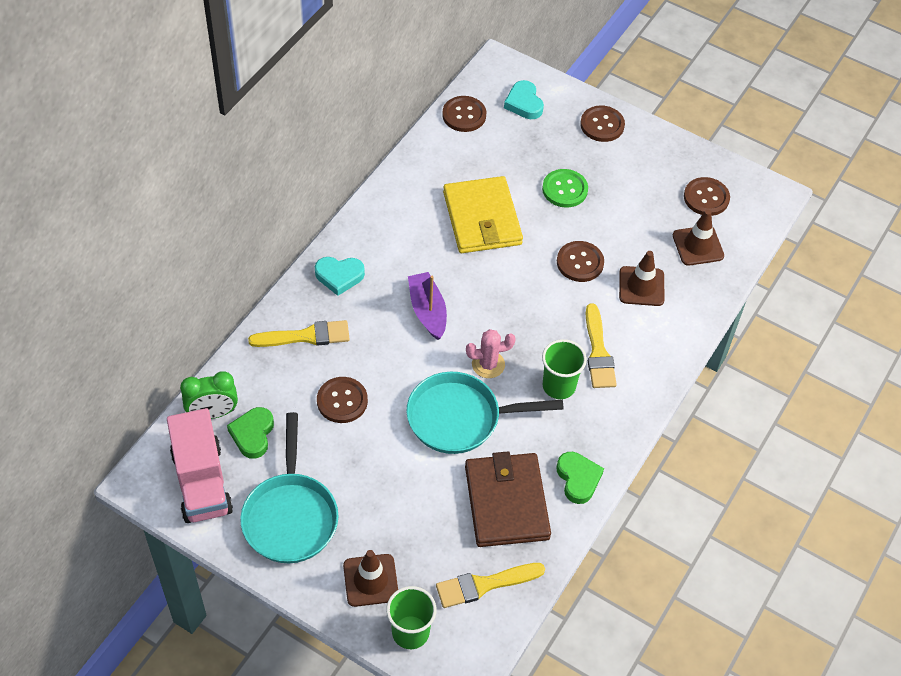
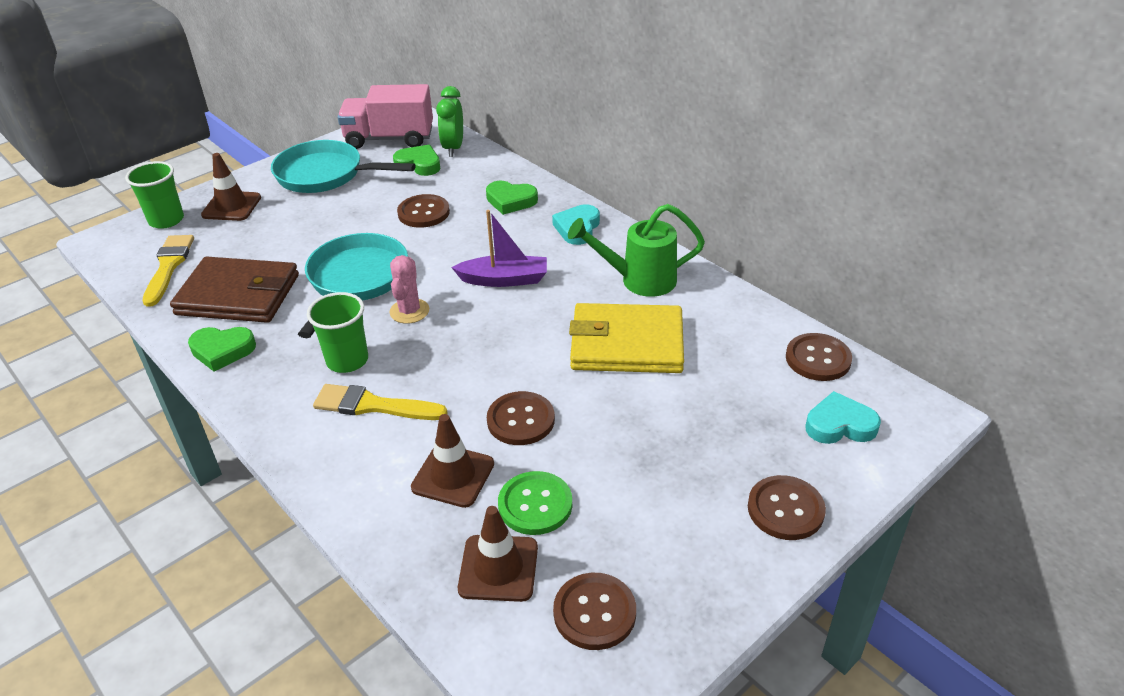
camera: 110 degrees right, 15 degrees down
(305, 336) = (511, 201): yellow brush -> green heart
(403, 223) = (638, 280): none -> green watering can
(565, 189) = (657, 433): green button -> green button (535, 505)

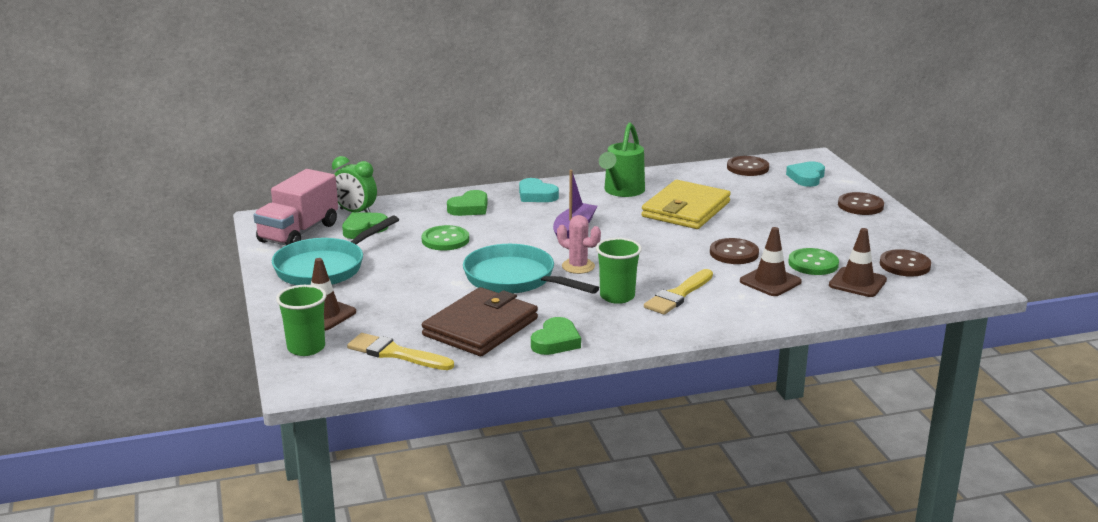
camera: 65 degrees left, 15 degrees down
(423, 213) = (445, 240): brown button -> green button

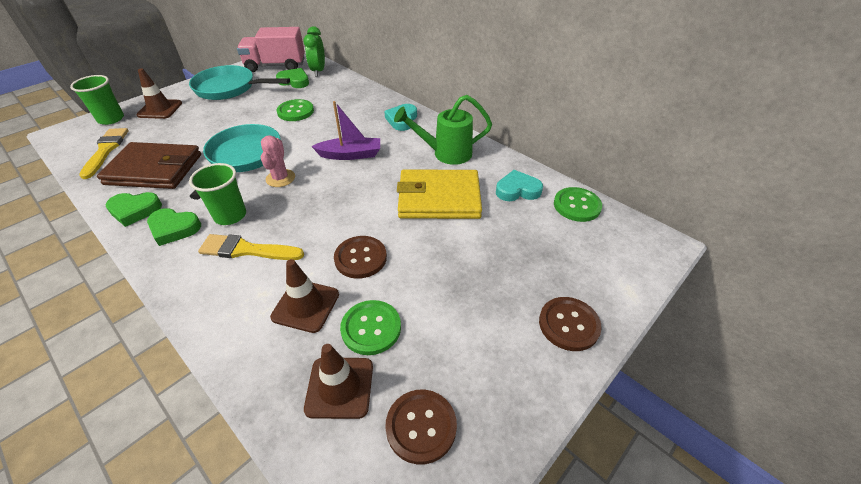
camera: 60 degrees right, 20 degrees up
(469, 208) = (356, 103): green heart -> green heart (174, 229)
(747, 168) = (577, 205): brown button -> green button
(806, 177) = (600, 254): turquoise heart -> turquoise heart (517, 190)

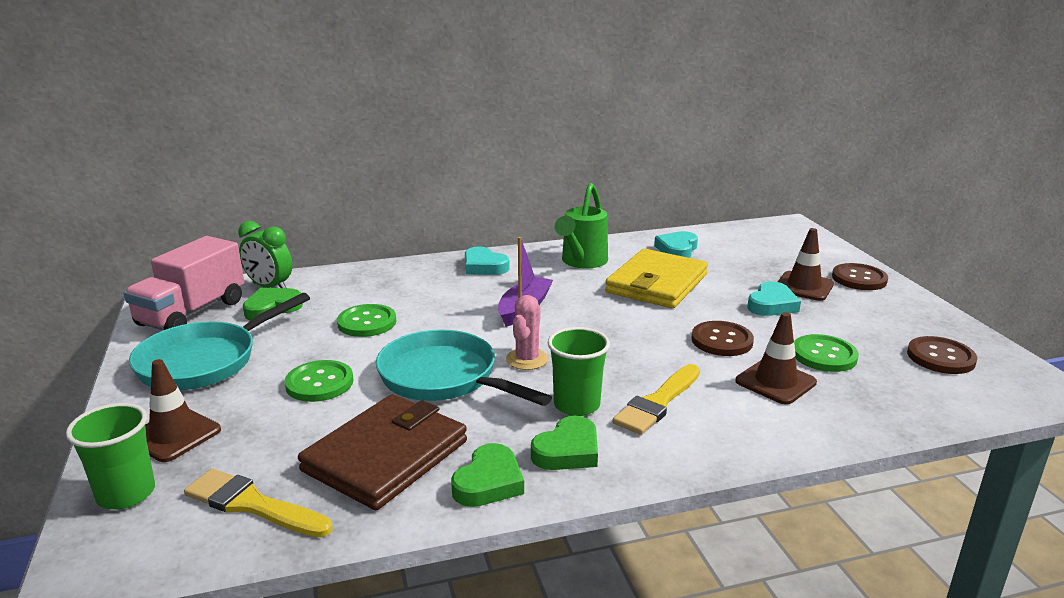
camera: 60 degrees left, 20 degrees down
(280, 178) = (527, 359): pink cactus -> pink cactus turned 75 degrees clockwise
(339, 387) = (889, 383): brown traffic cone -> brown traffic cone (804, 286)
(451, 272) = (772, 304): none -> turquoise heart
(577, 205) = (720, 235): green button -> green button (319, 383)

